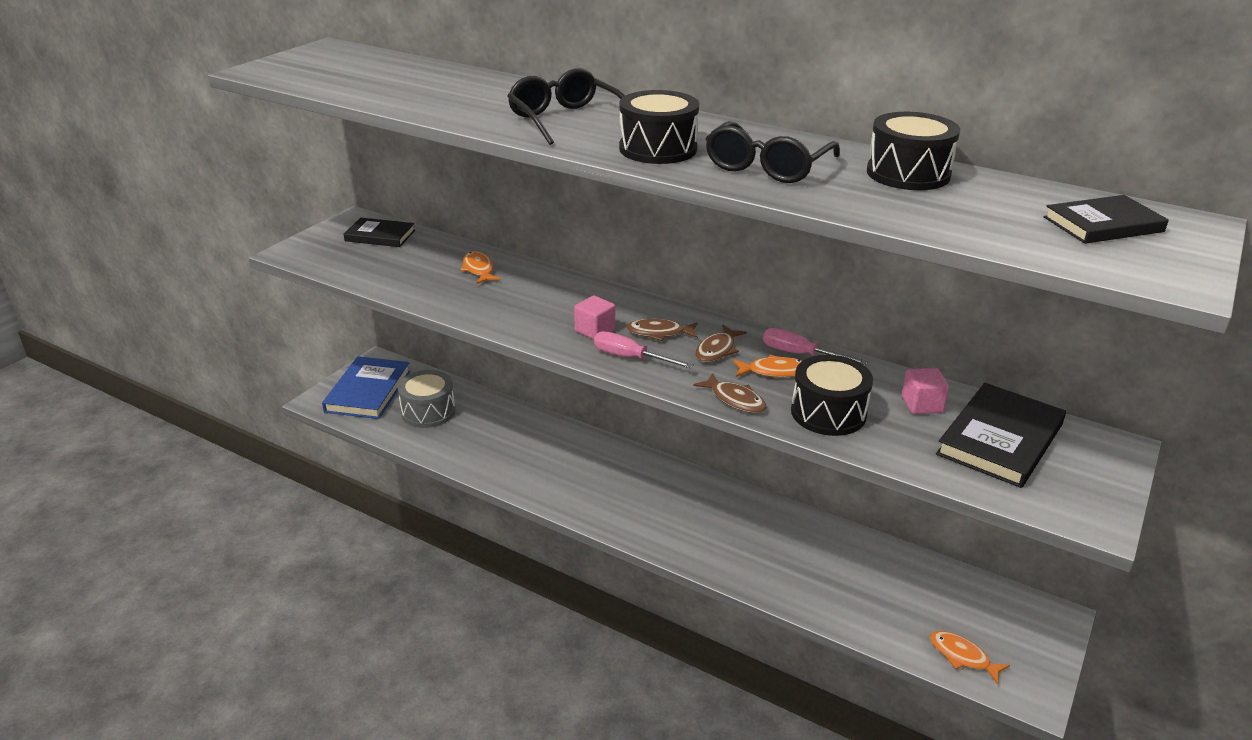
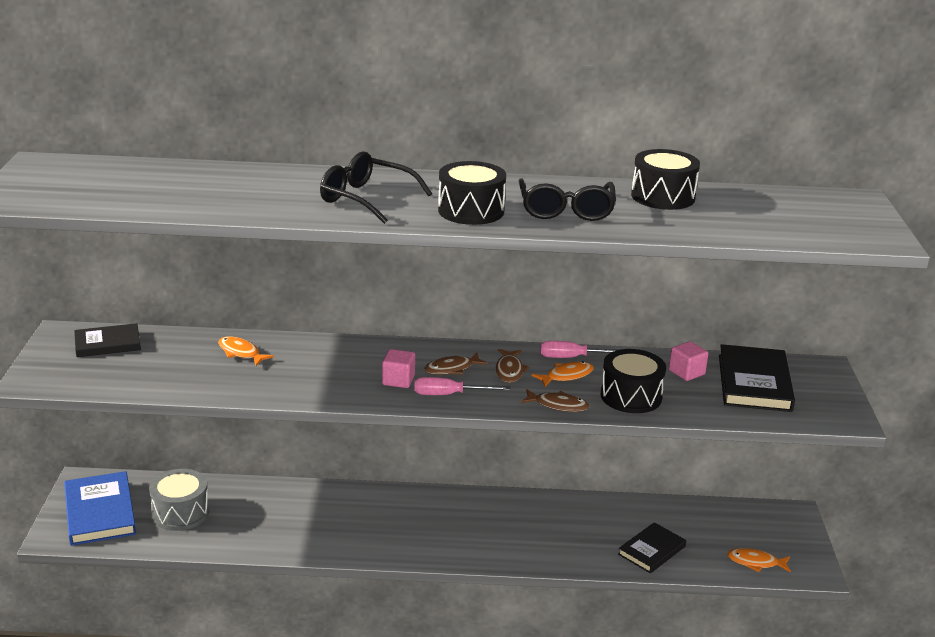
camera: 30 degrees left, 5 degrees down
(1103, 224) = (812, 210): black book -> black book (652, 550)

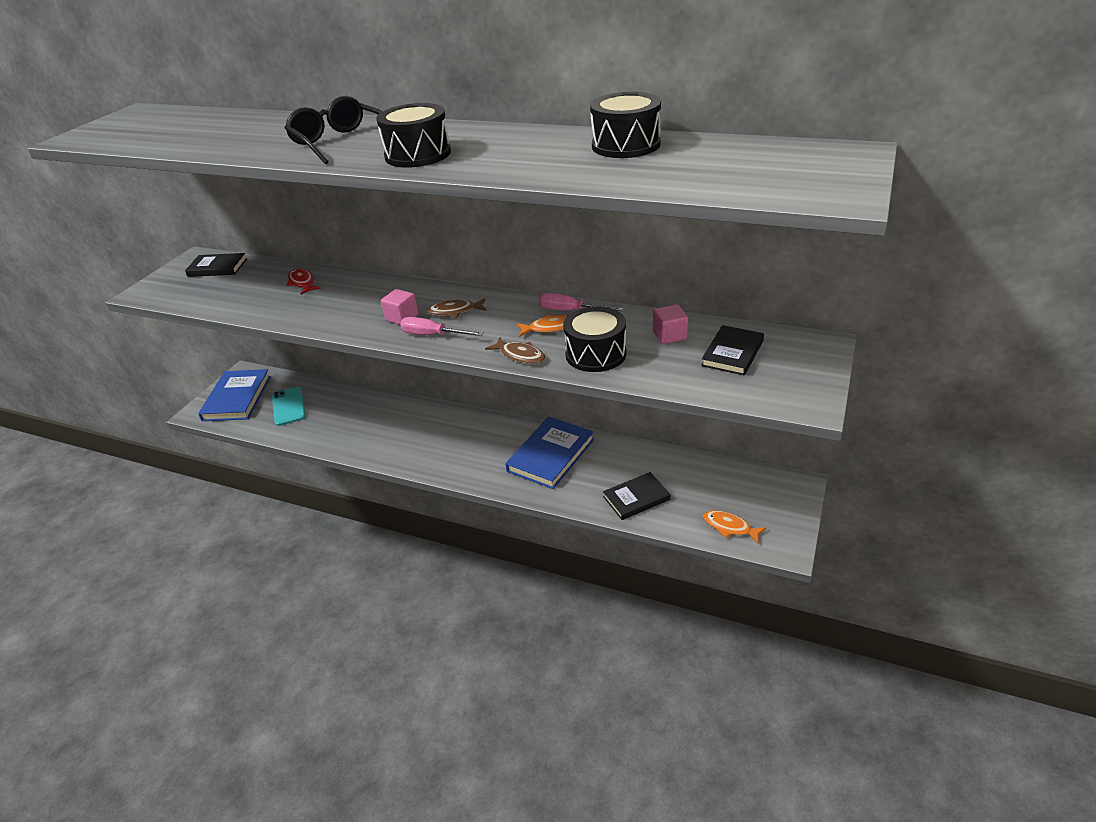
camera: 25 degrees right, 10 degrees up
(180, 513) = (288, 406): grey drum -> turquoise phone
(241, 353) = (302, 283): orange fish -> red fish
(509, 371) = (503, 318): brown fish -> none
(537, 522) = (551, 455): none -> blue book
(566, 210) = (509, 156): black glasses -> none
(754, 383) = (732, 353): black book -> black book, size x0.64

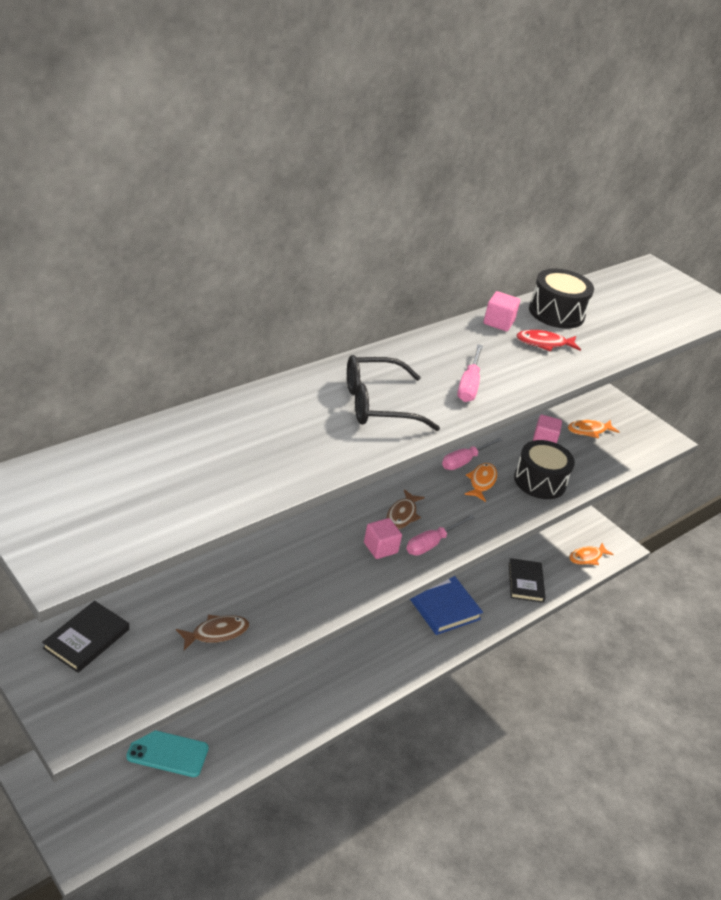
camera: 70 degrees left, 0 degrees up
(237, 398) = (92, 798): blue book -> none
(302, 283) = (223, 584): red fish -> red fish (544, 343)
(418, 155) = (469, 385): black drum -> pink screwdriver
(520, 355) = (509, 514): brown fish -> brown fish (216, 633)
(554, 135) = (498, 322): none -> pink cube
(732, 353) = (589, 431): black book -> orange fish

